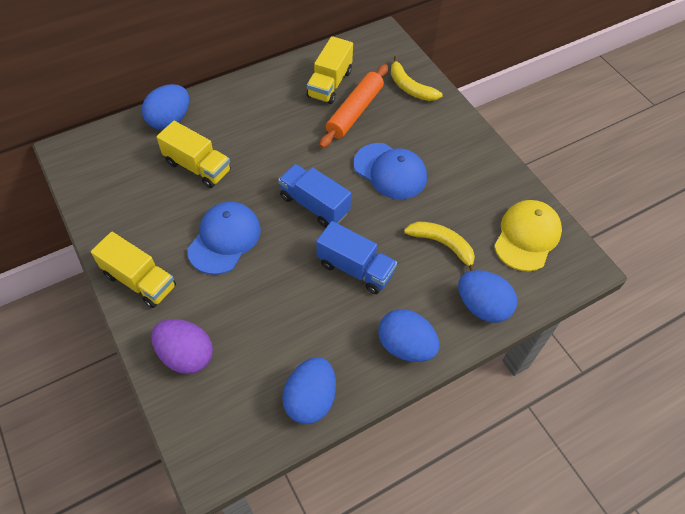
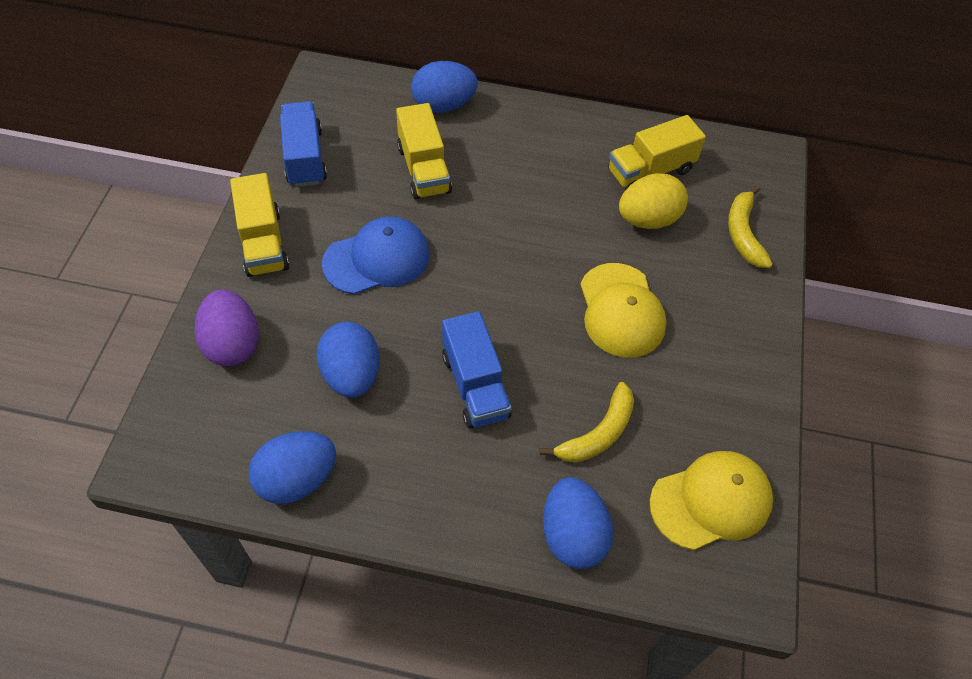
camera: 40 degrees right, 0 degrees up
(314, 205) = (500, 288): blue truck -> blue truck (305, 157)
(355, 112) = (648, 219): orange rolling pin -> yellow egg
(390, 171) = (621, 310): blue cap -> yellow cap
(405, 346) = (444, 506): blue egg -> blue egg (351, 375)
(443, 245) = (597, 433): yellow banana -> yellow banana turned 60 degrees clockwise

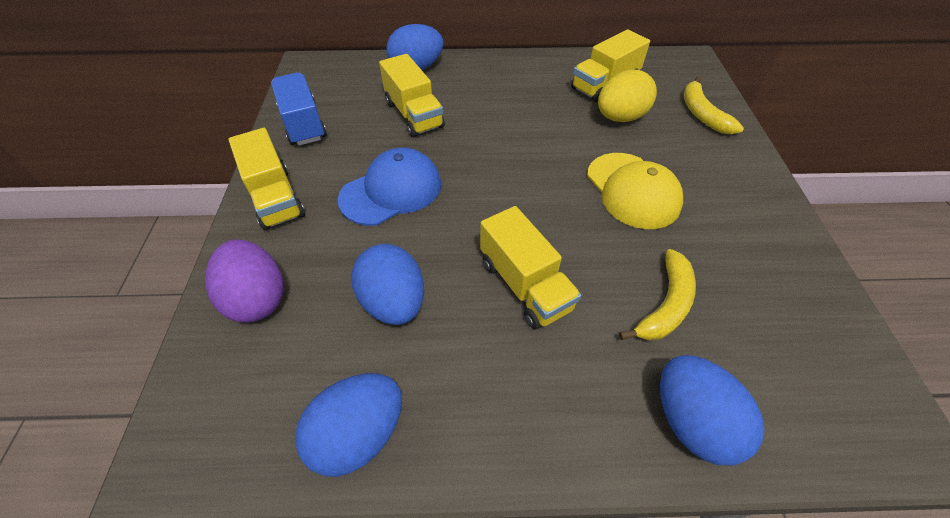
camera: 10 degrees left, 5 degrees down
(475, 385) = (524, 285): blue truck -> yellow truck
(711, 501) = (810, 347): yellow cap -> none

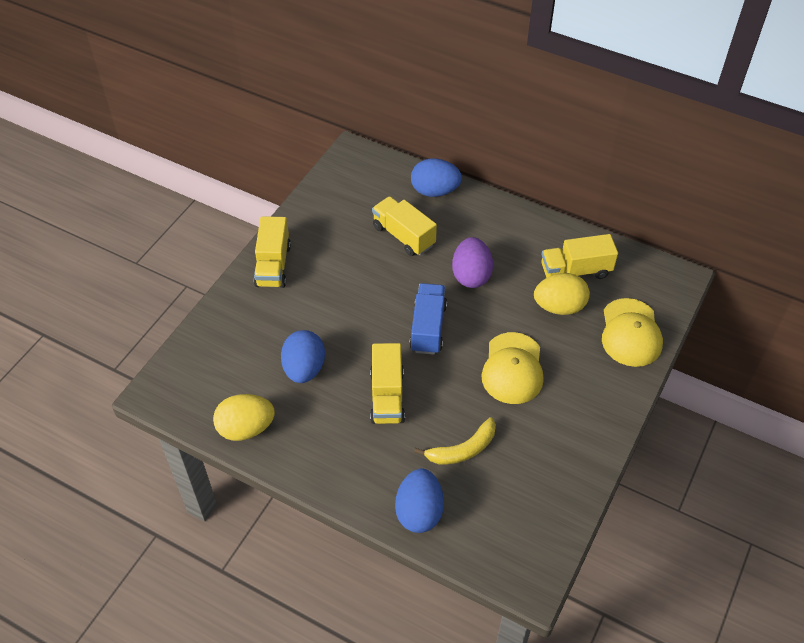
camera: 30 degrees right, 0 degrees up
(257, 298) = (231, 330): purple egg -> purple egg (471, 275)
(303, 123) = (321, 210): blue truck -> blue truck (428, 328)
(359, 434) = (246, 428): blue egg -> yellow egg
(391, 191) = (348, 293): blue cap -> none
(414, 114) = (403, 236): yellow truck -> yellow truck turned 135 degrees clockwise
(702, 114) = (630, 333): yellow banana -> yellow cap

